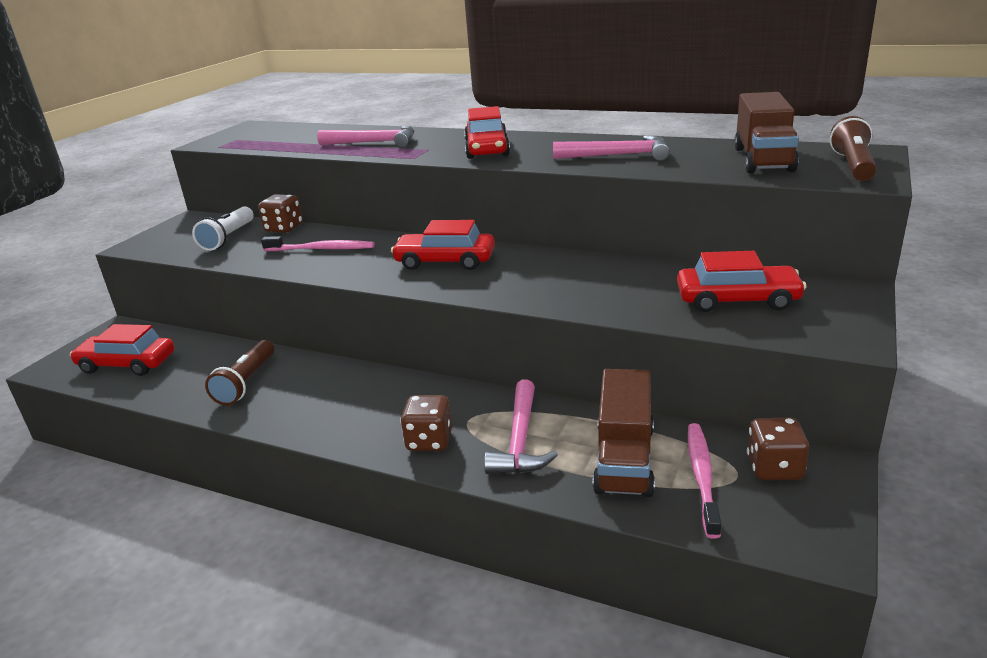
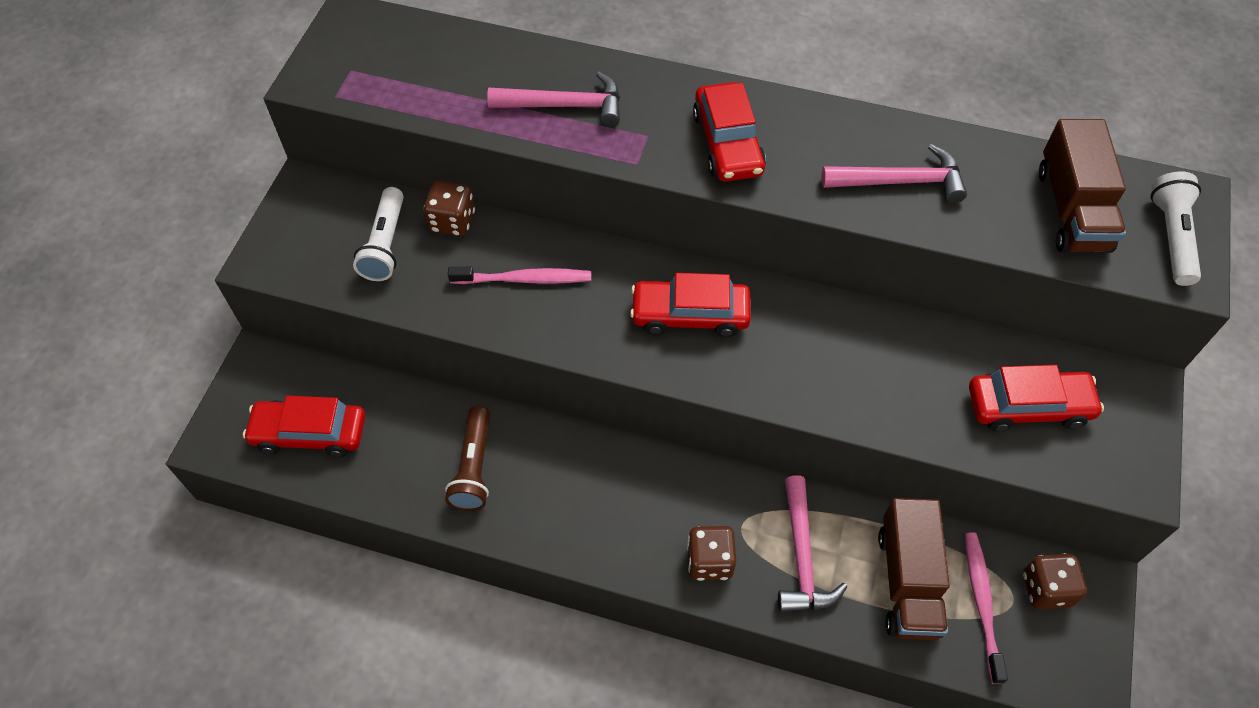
camera: 10 degrees left, 30 degrees up
(852, 166) = (1171, 237): brown flashlight -> white flashlight

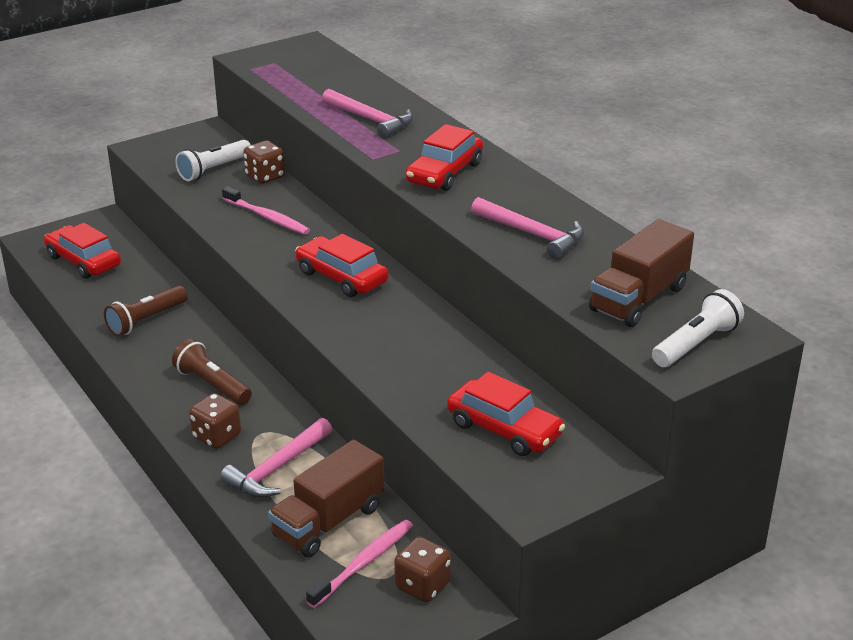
camera: 40 degrees right, 25 degrees down
(633, 502) = (212, 385): none -> brown flashlight

